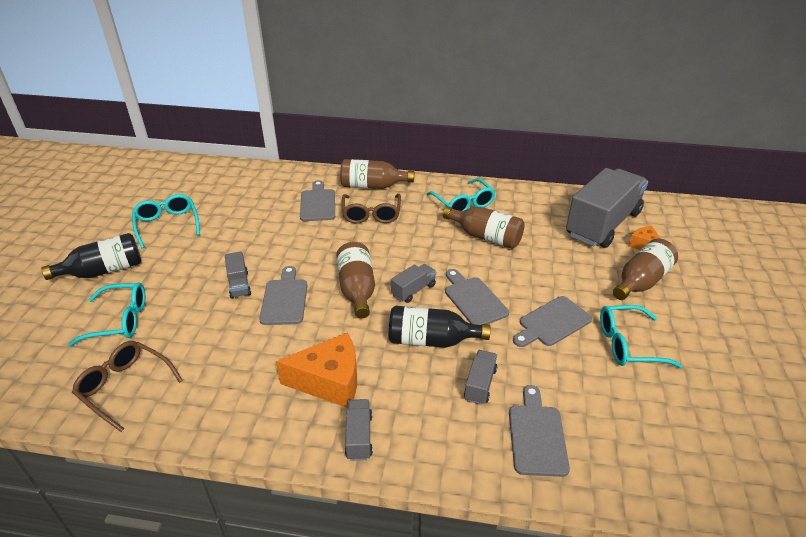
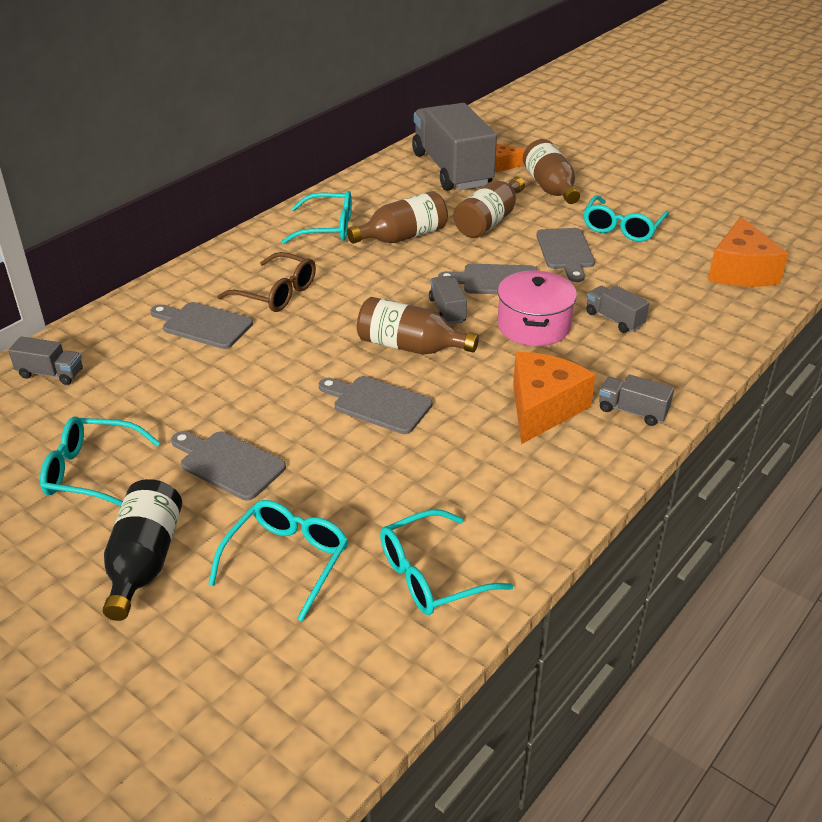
camera: 60 degrees left, 0 degrees up
(125, 387) = (431, 575): brown glasses -> turquoise glasses
(239, 284) = (313, 433): grey truck -> grey truck (51, 373)
(372, 186) = (215, 273): brown bottle -> brown bottle (489, 221)
(431, 340) = (534, 326): black bottle -> pink pot
(536, 435) = (693, 313): grey cutting board -> grey cutting board (228, 464)
(645, 452) = (740, 271): none -> orange cheese

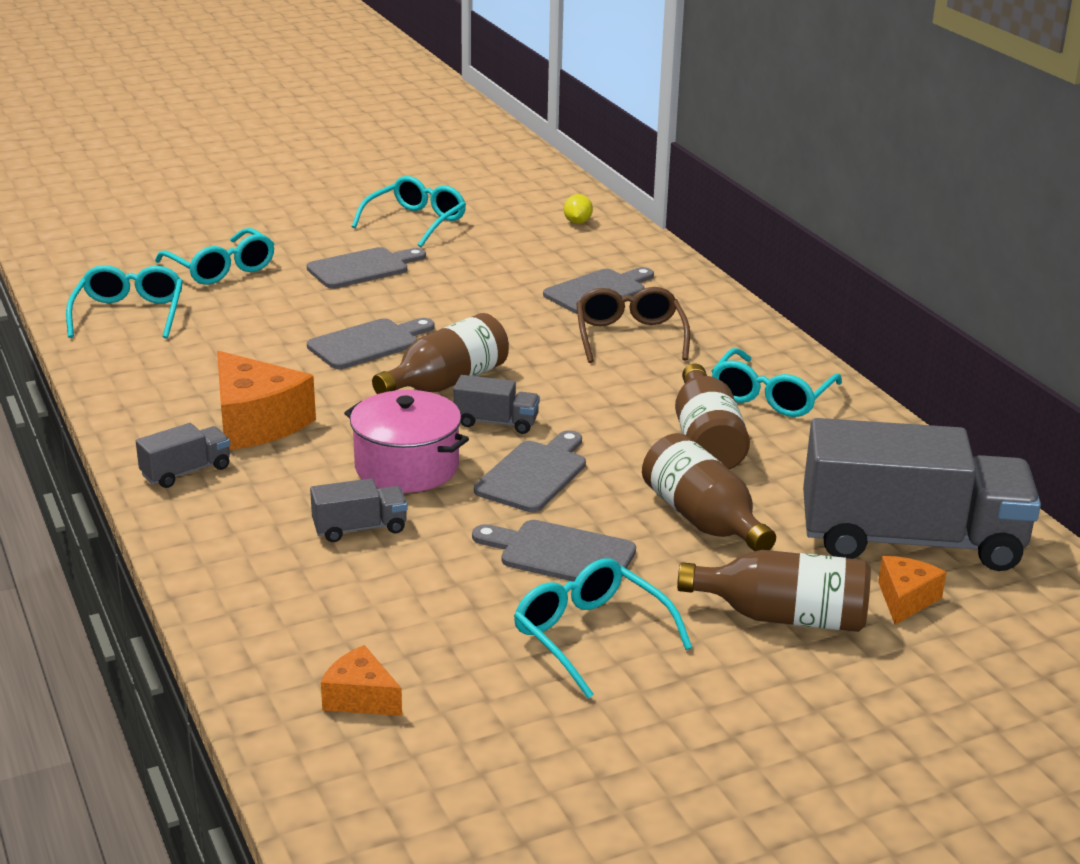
camera: 115 degrees right, 10 degrees down
(51, 373) = (577, 222): grey truck -> yellow lemon
(144, 561) = (289, 226): black bottle -> none
(277, 293) = (629, 336): brown glasses -> brown glasses turned 120 degrees clockwise
(740, 271) = (360, 698): orange cheese -> orange cheese, size x0.54

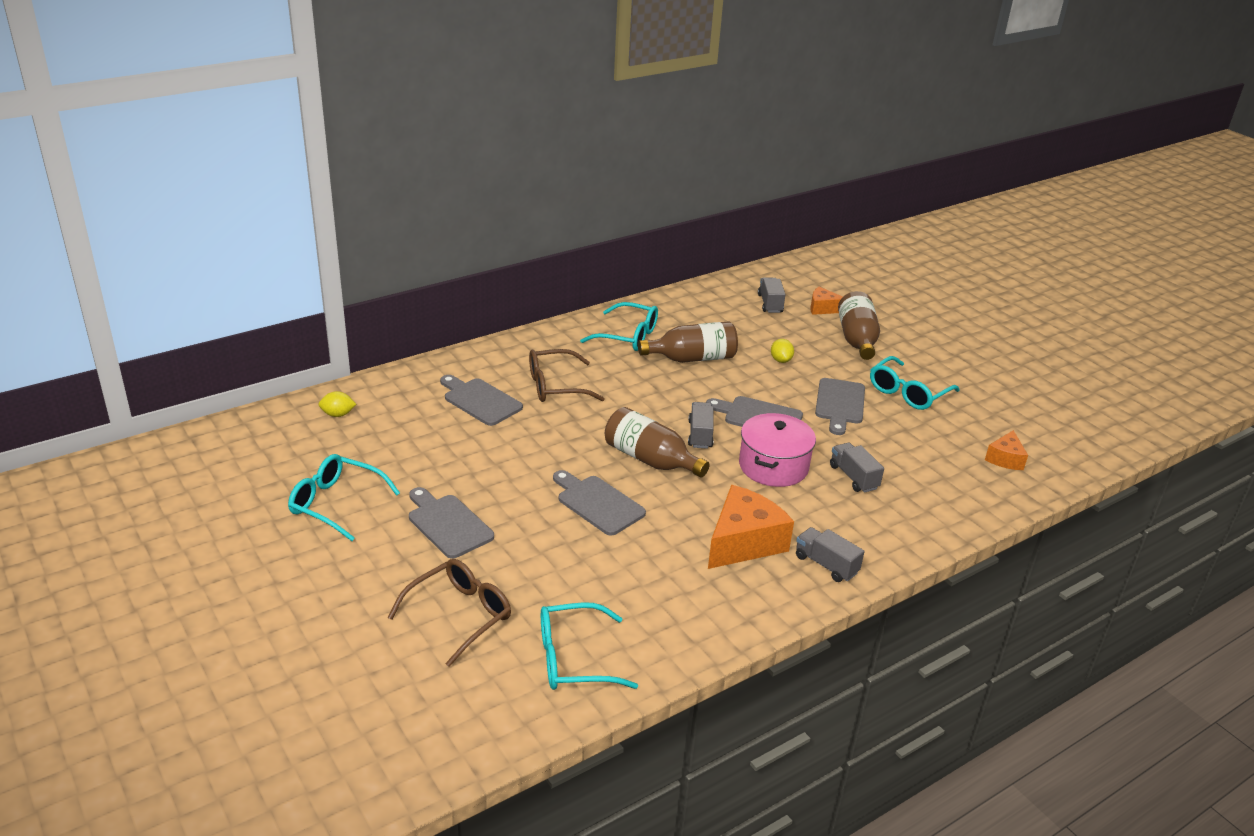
camera: 100 degrees left, 5 degrees up
(221, 269) = (460, 615): turquoise glasses -> brown glasses
(703, 520) = (781, 360): brown bottle -> yellow lemon
(910, 541) = (770, 304): grey truck -> grey truck, size x0.42

